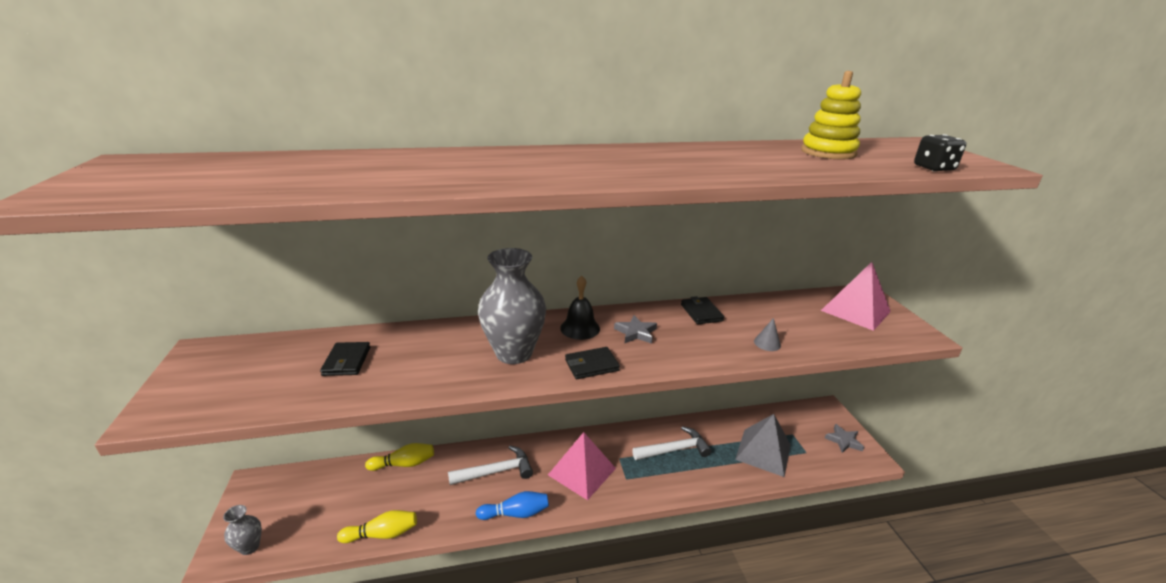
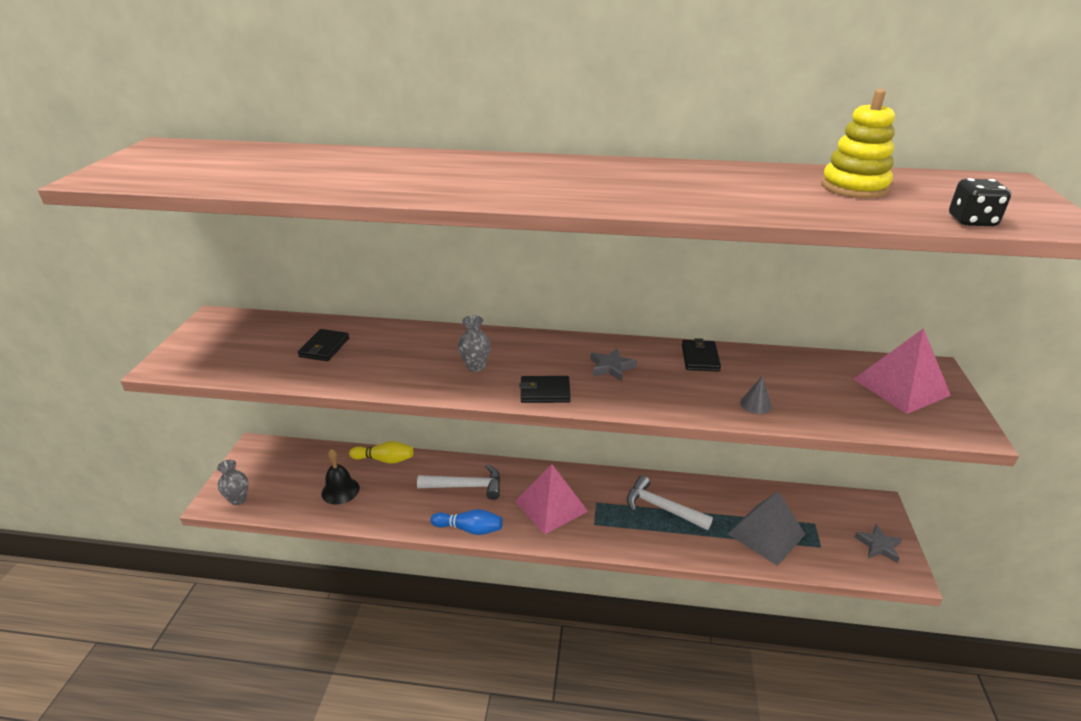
camera: 20 degrees right, 5 degrees up
(382, 534) = (345, 516): yellow bowling pin -> none
(514, 353) = (475, 366): grey vase -> grey vase, size x0.49
(580, 328) = (555, 353): black bell -> black bell (340, 490)
(674, 449) = (661, 508): white hammer -> white hammer turned 150 degrees counterclockwise

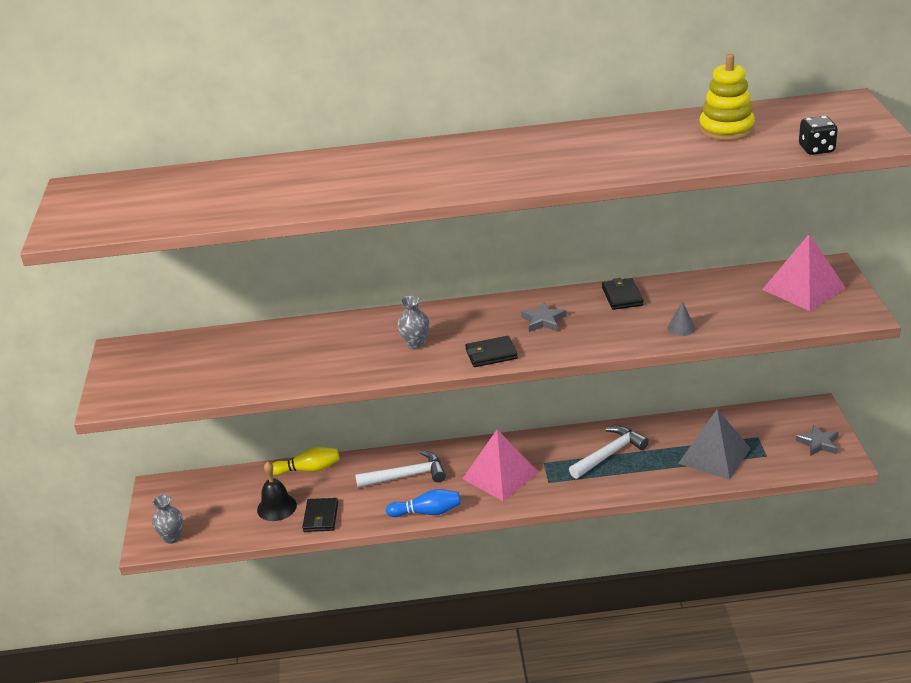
camera: 10 degrees left, 0 degrees up
(324, 347) = (257, 355): black wallet -> black wallet (321, 517)
(661, 508) = (609, 454): white hammer -> white hammer turned 120 degrees clockwise

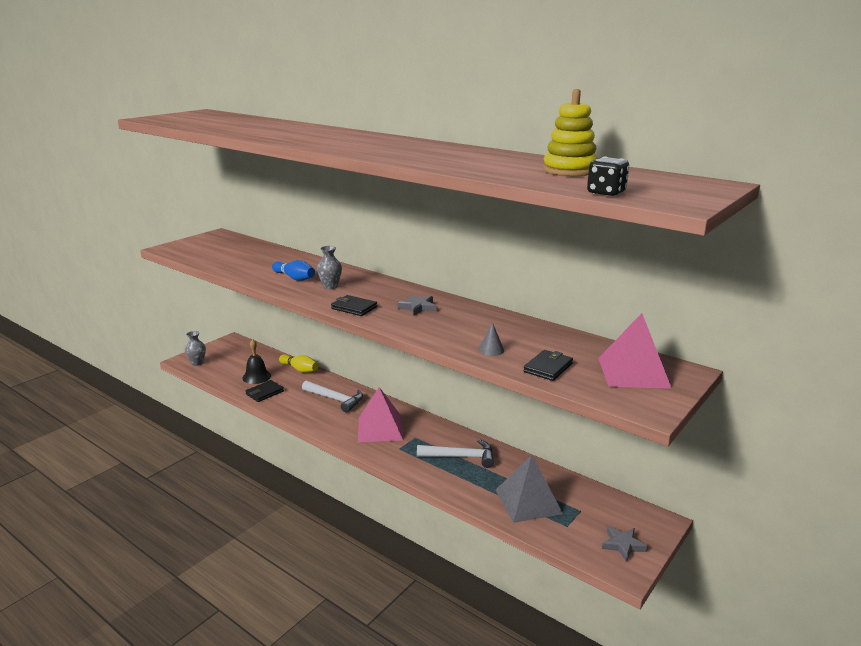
camera: 40 degrees right, 10 degrees down
(427, 512) = (312, 422): blue bowling pin -> blue bowling pin (294, 278)
(622, 296) = (491, 318): black wallet -> black wallet (548, 368)

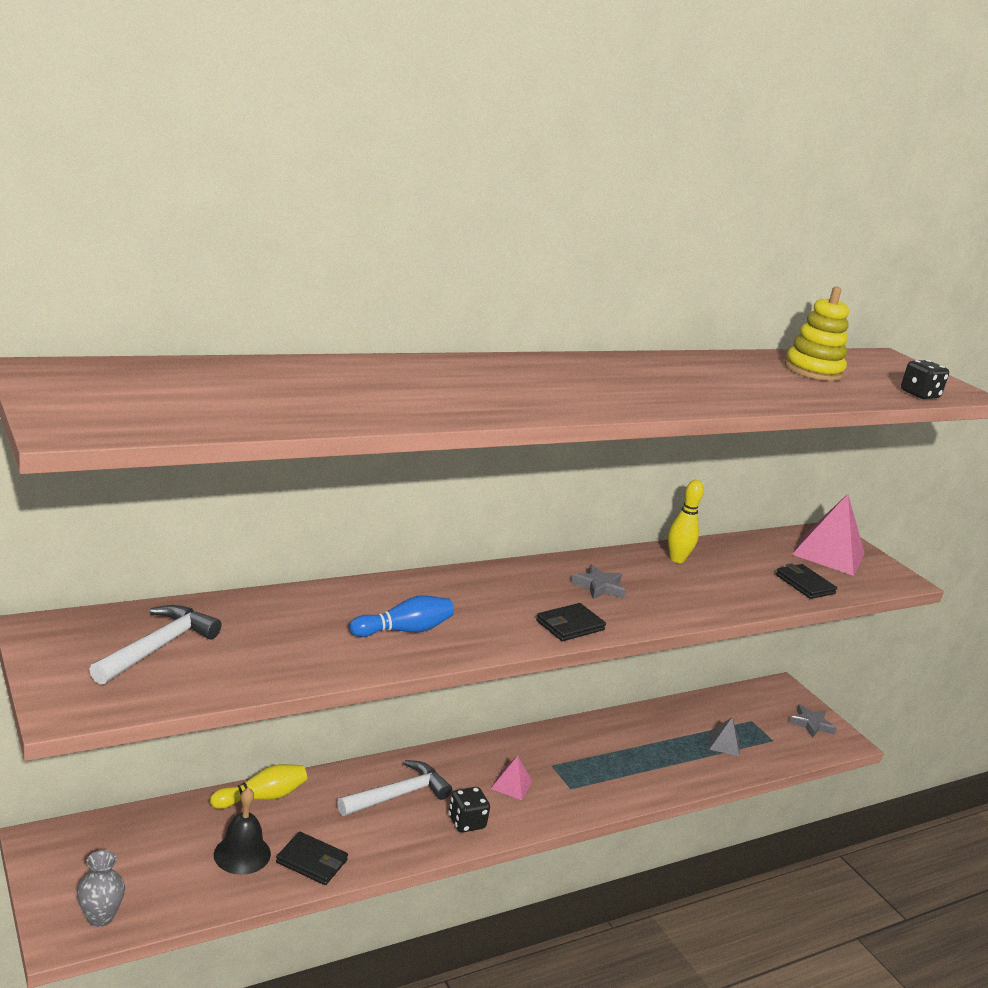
camera: 70 degrees left, 0 degrees up
(264, 393) = (312, 861): black wallet -> black wallet turned 45 degrees counterclockwise
(330, 286) = (470, 615): grey vase -> none
(331, 423) = (466, 822): none -> black dice
(380, 428) = (511, 784): pink pyramid -> pink pyramid, size x0.50
(461, 457) = (617, 750): white hammer -> white hammer (158, 647)
(491, 350) = (749, 593): grey cone -> none
(502, 322) = (677, 559): none -> yellow bowling pin
(528, 501) = (724, 744): grey pyramid -> grey pyramid, size x0.50

